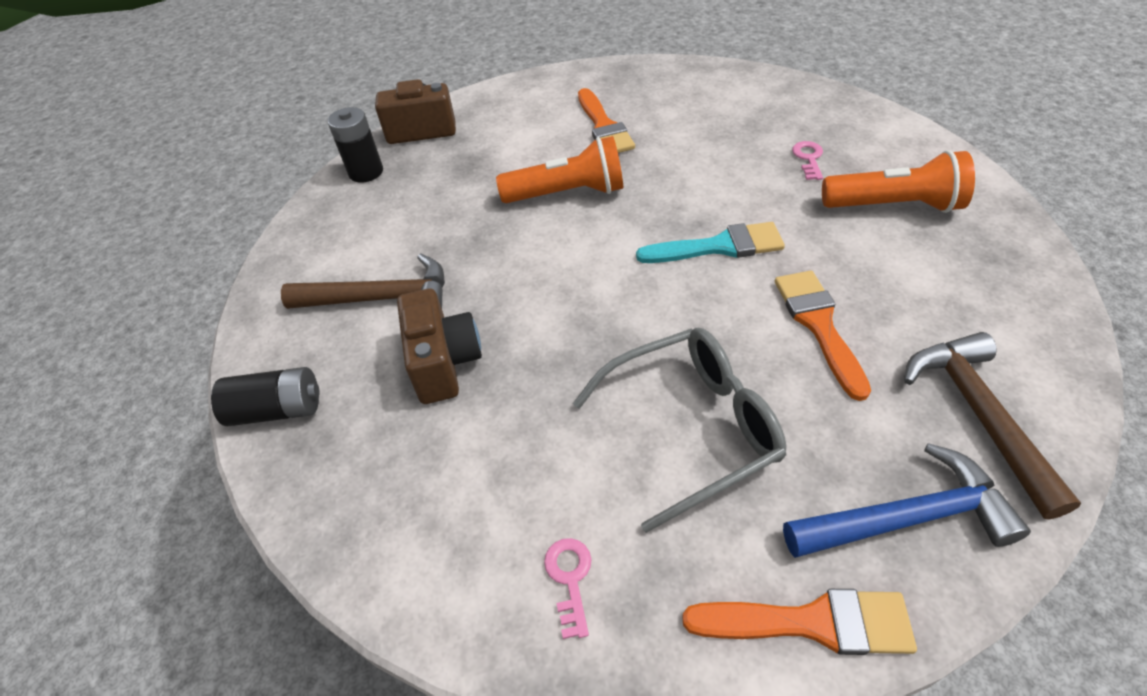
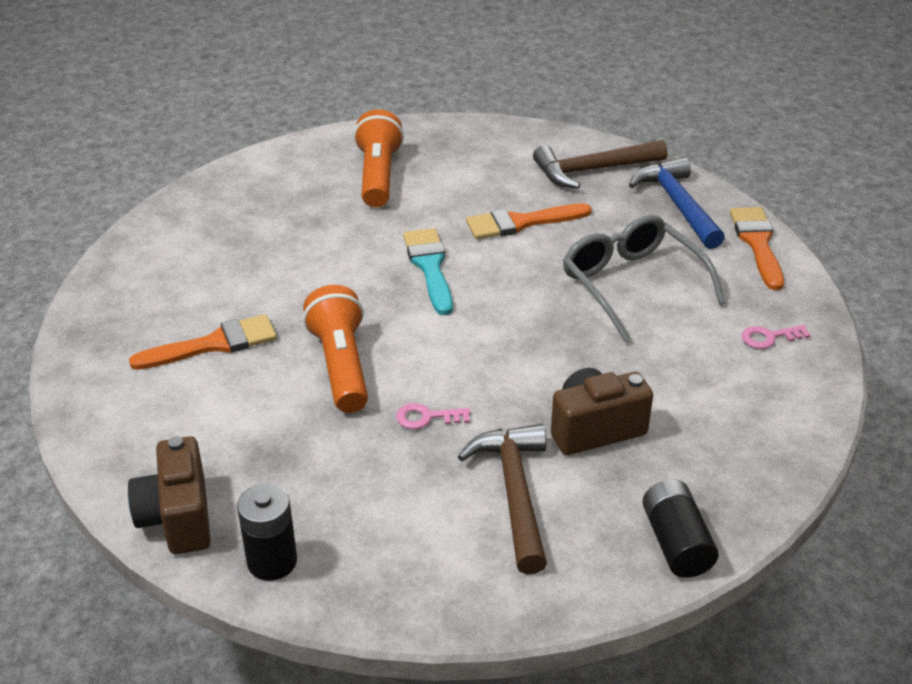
camera: 100 degrees left, 10 degrees down
(808, 158) = (303, 211): pink key -> pink key (426, 417)

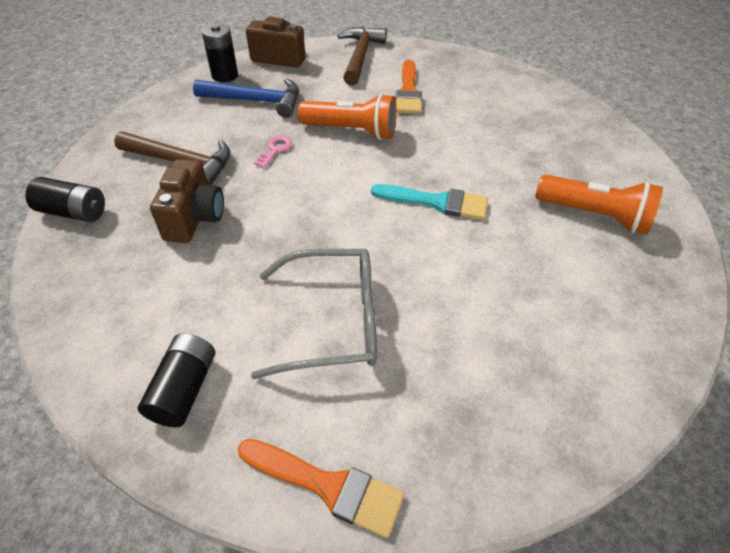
camera: 115 degrees right, 10 degrees up
(521, 222) = (474, 283): orange brush -> none
(592, 170) = (556, 391): brown hammer -> brown hammer (360, 56)
(677, 204) = (448, 443): blue hammer -> blue hammer (256, 101)
(769, 337) = (184, 389): pink key -> black battery

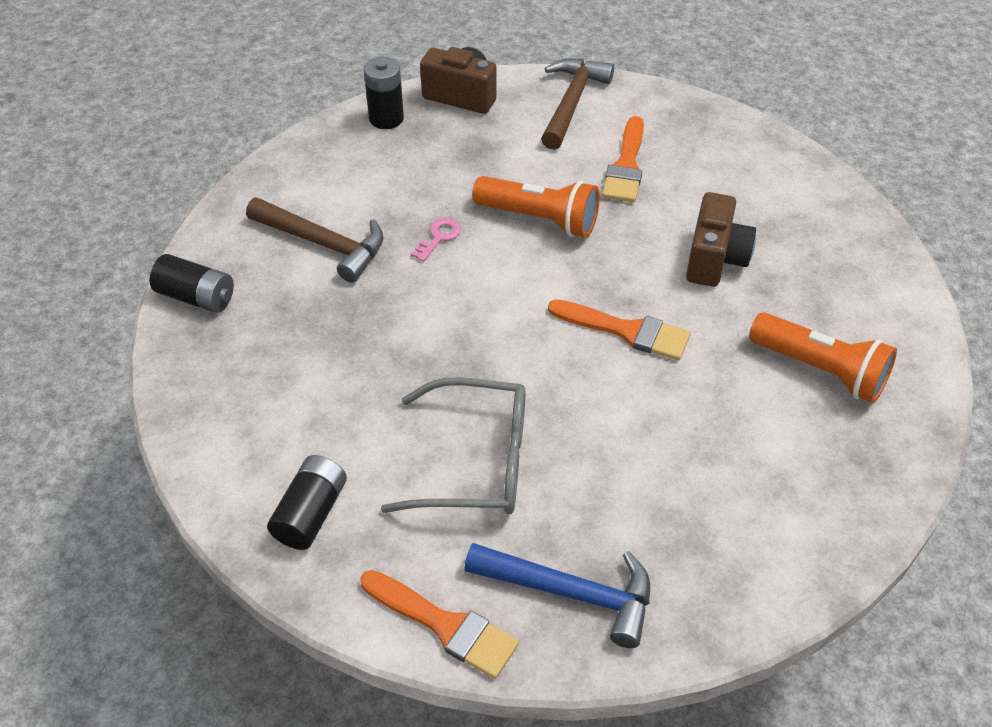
camera: 10 degrees right, 0 degrees up
(194, 218) = (334, 320): brown camera -> brown camera (715, 259)
(256, 101) = (423, 162): blue hammer -> blue hammer (571, 593)
(436, 202) = (626, 331): turquoise brush -> orange brush

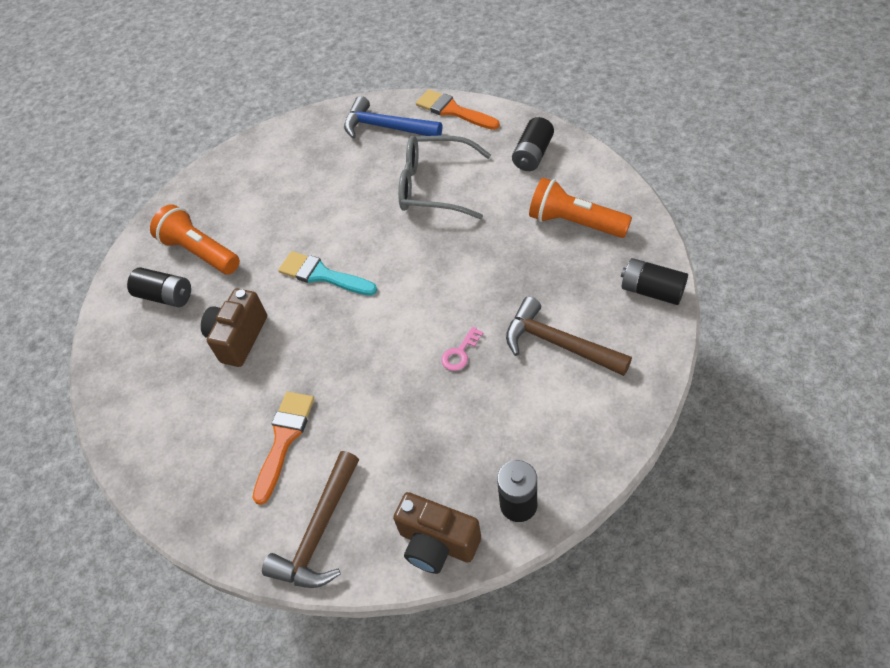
camera: 170 degrees left, 5 degrees up
(539, 219) = (373, 374): orange flashlight -> orange flashlight (575, 223)
(626, 331) = (323, 275): orange brush -> turquoise brush
(840, 311) = (165, 296): none -> black battery

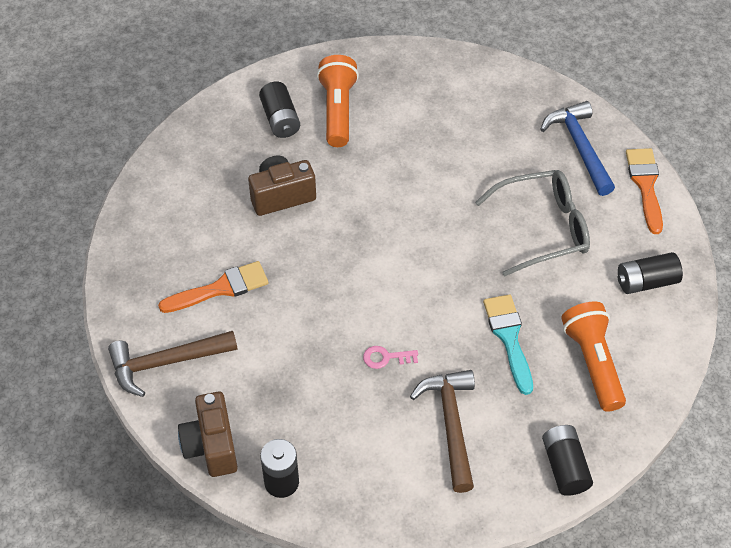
camera: 45 degrees right, 0 degrees up
(323, 275) = (383, 210): turquoise brush -> turquoise brush (509, 338)
(434, 186) = (543, 228): grey glasses -> grey glasses turned 105 degrees clockwise

